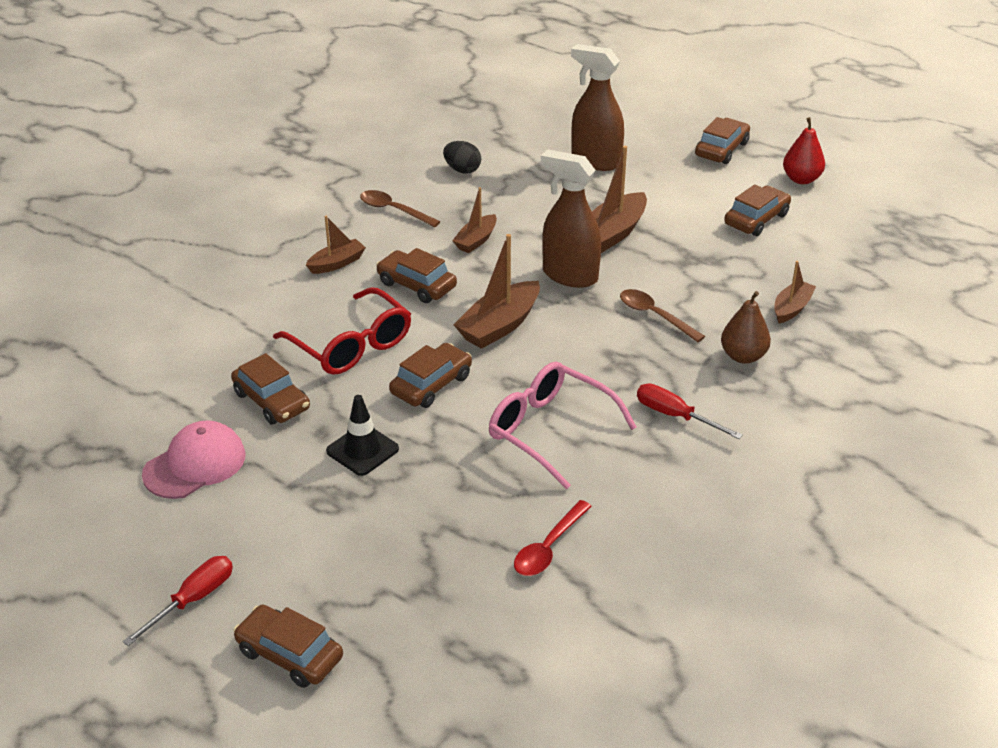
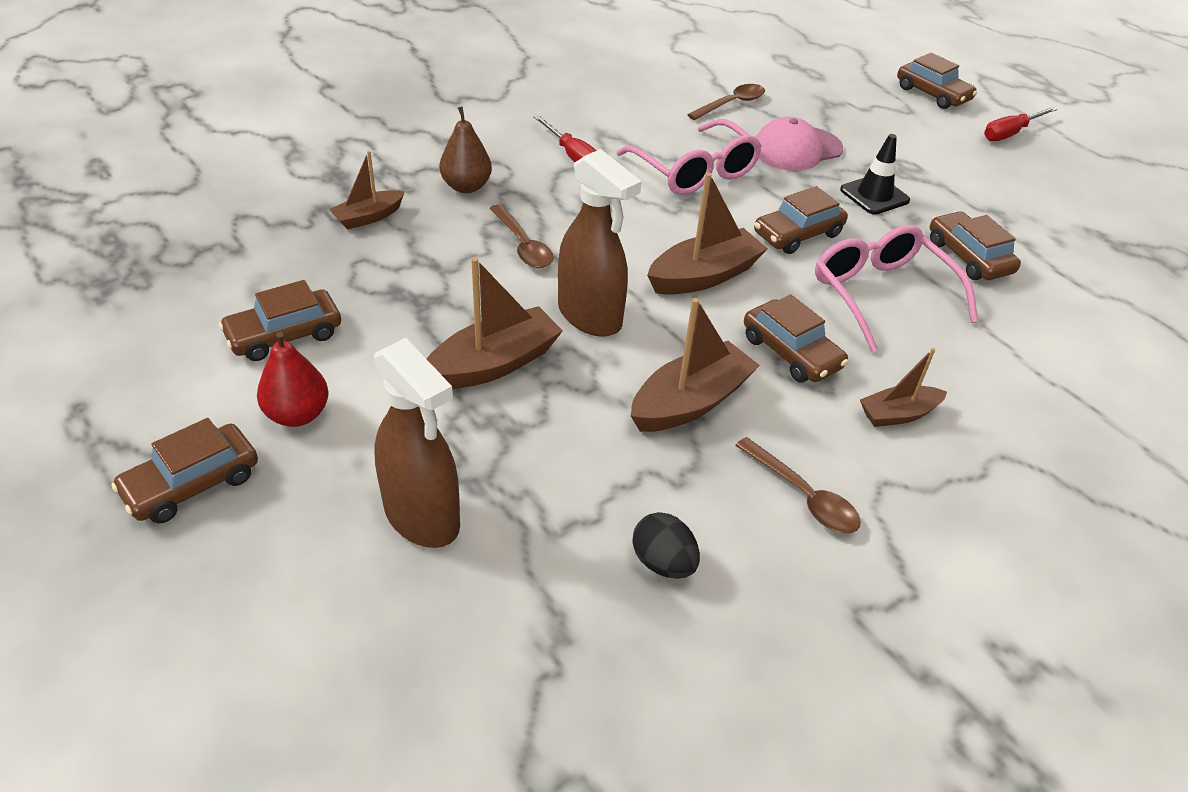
camera: 165 degrees left, 5 degrees up
(195, 464) = (1035, 219): pink cap -> pink cap (796, 149)
(351, 345) = (881, 294): red glasses -> pink glasses
(476, 240) = (691, 402): brown boat -> brown boat, size x1.63
(548, 548) = (731, 104): red spoon -> brown spoon
(801, 179) = (144, 385): red pear -> red pear (297, 414)

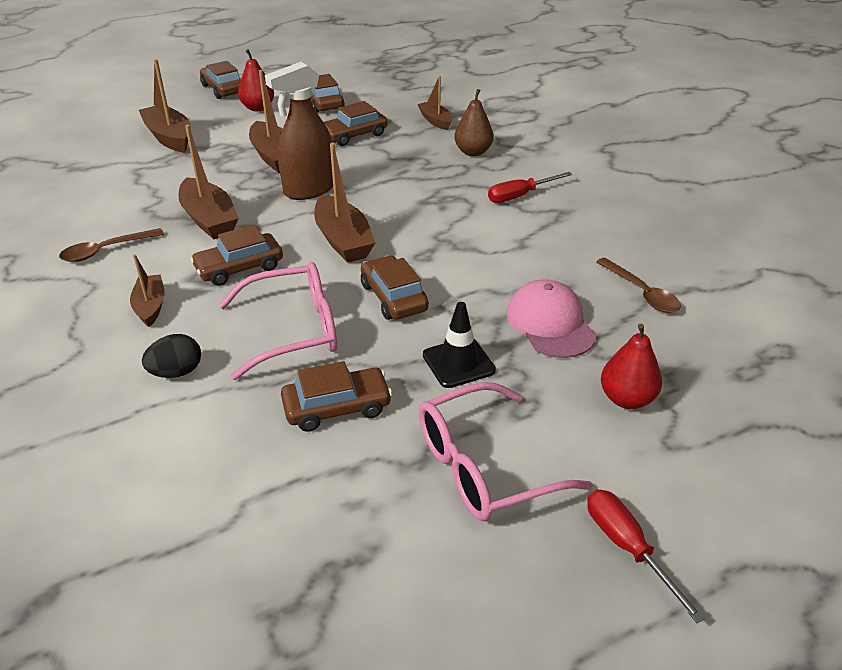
camera: 100 degrees right, 5 degrees down
(422, 517) = (169, 137): brown spray bottle -> brown boat
(523, 245) = (396, 170): brown spoon -> none
(663, 563) = (93, 198): black egg -> black egg (176, 372)
(695, 172) = (499, 253): pink glasses -> pink glasses (483, 467)
(872, 122) = (626, 399): none -> red pear
(932, 94) = (731, 485): brown car -> brown car (353, 135)

